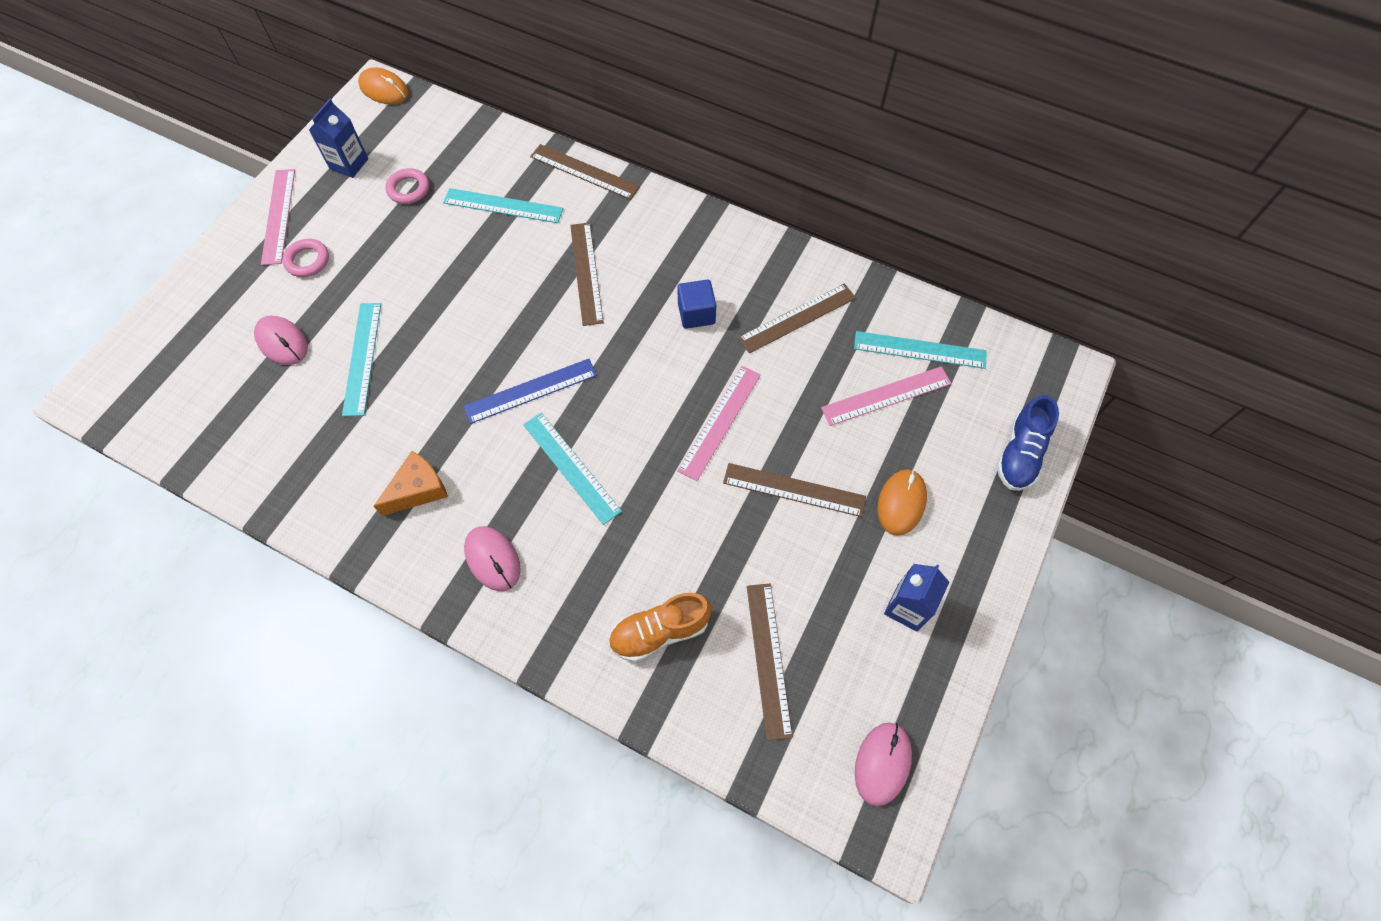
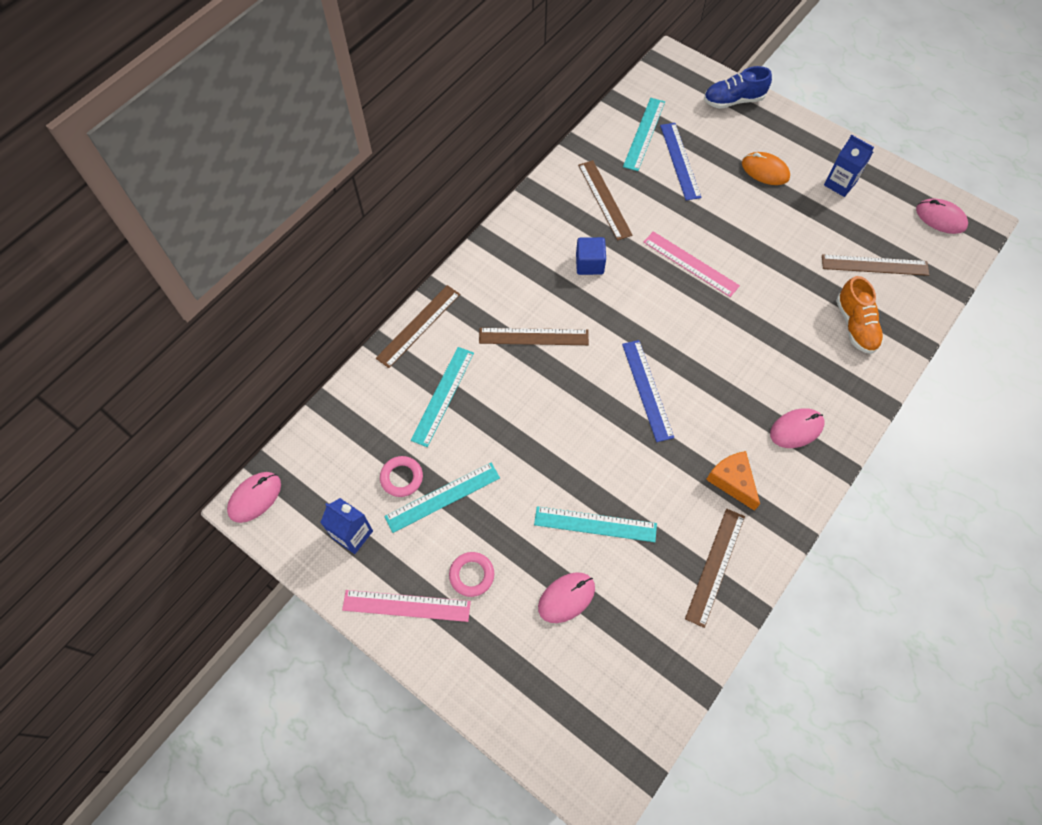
camera: 80 degrees left, 0 degrees up
(384, 89) = (255, 497): orange mouse -> pink mouse
(571, 467) = (720, 367): turquoise ruler -> turquoise ruler (442, 497)
(794, 490) = (751, 228): brown ruler -> brown ruler (715, 566)
(886, 396) = (680, 161): pink ruler -> blue ruler
(1020, 454) = (733, 100): blue shoe -> blue shoe turned 135 degrees clockwise

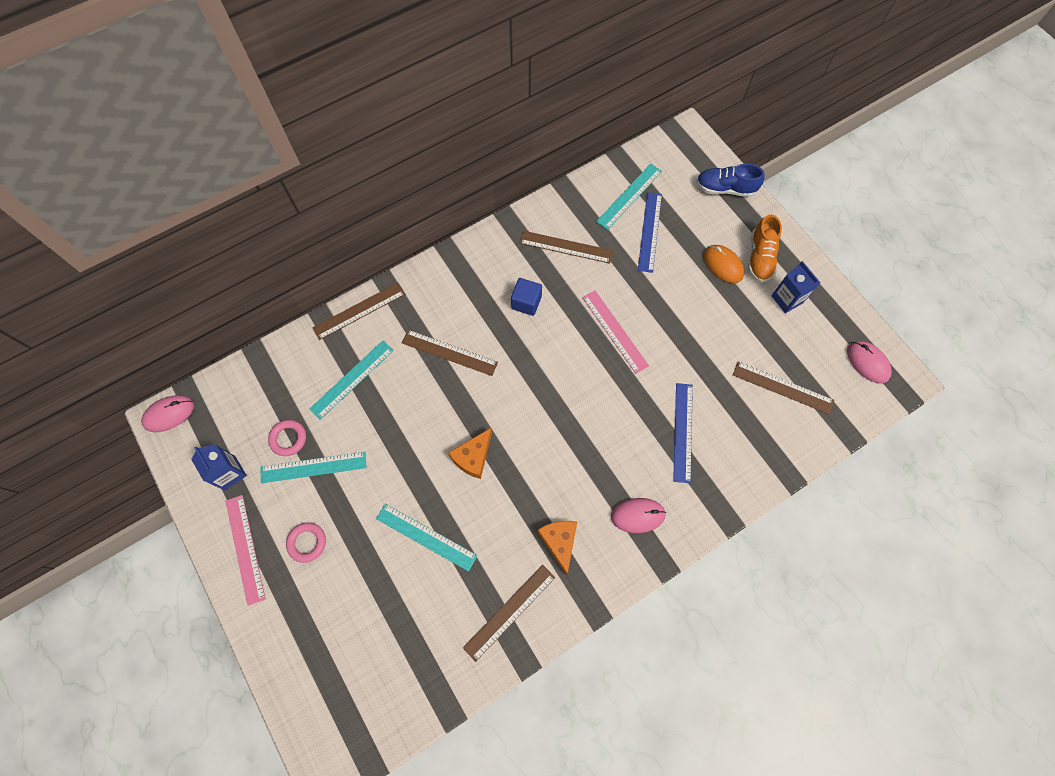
camera: 20 degrees right, 5 degrees up
(406, 605) = (245, 548): pink ruler -> pink ruler turned 45 degrees clockwise
(566, 598) = (374, 591): pink mouse -> none
(604, 199) = (566, 247): brown ruler -> brown ruler turned 75 degrees counterclockwise
(606, 430) = (473, 457): none -> orange cheese
(647, 390) = (524, 433): blue ruler -> blue ruler (683, 432)
(855, 325) = (737, 438): orange shoe -> orange shoe (760, 257)

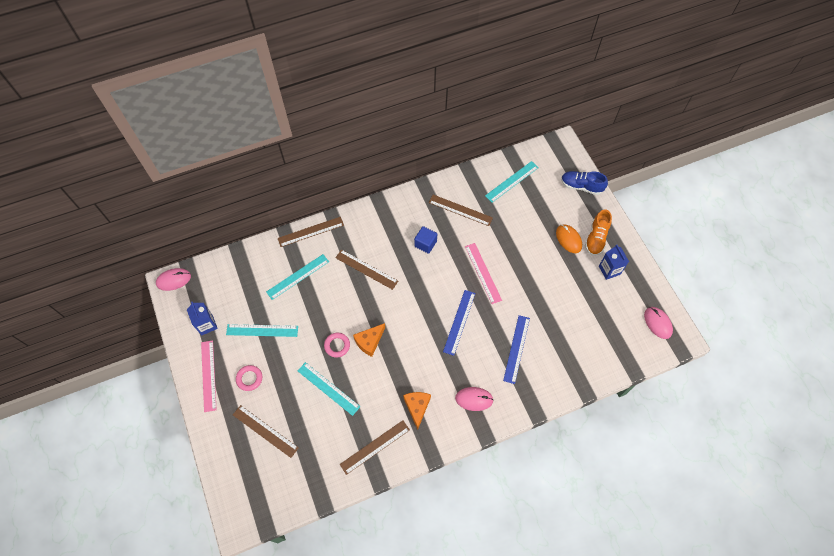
camera: 10 degrees right, 5 degrees down
(288, 439) = (249, 309): pink ring -> pink ring (337, 345)
(650, 231) = (521, 208): blue ruler -> blue ruler (459, 322)
(782, 387) = (593, 330): brown ruler -> brown ruler (265, 431)

